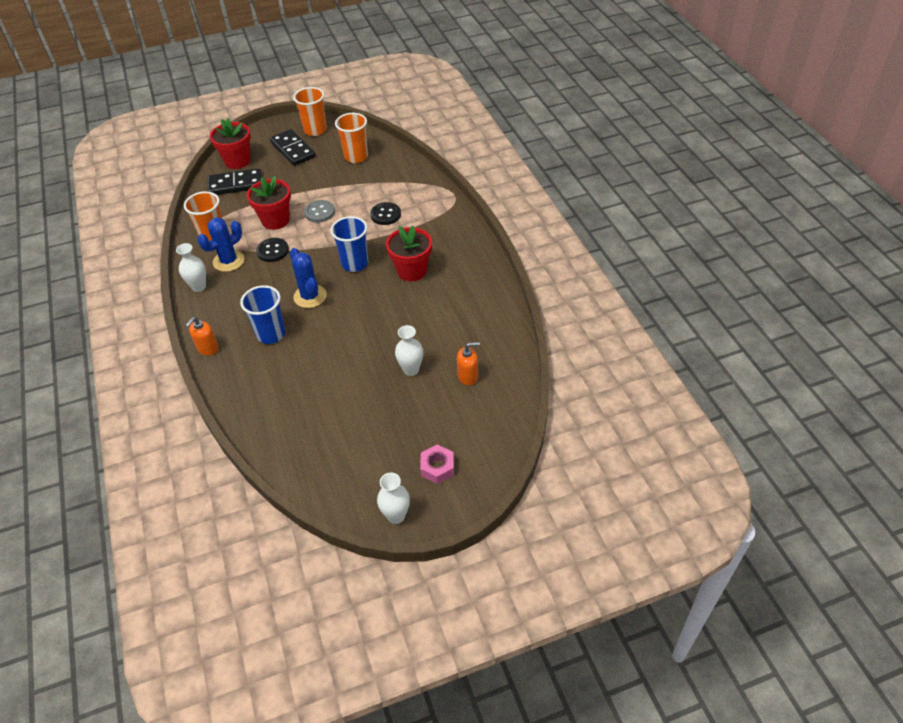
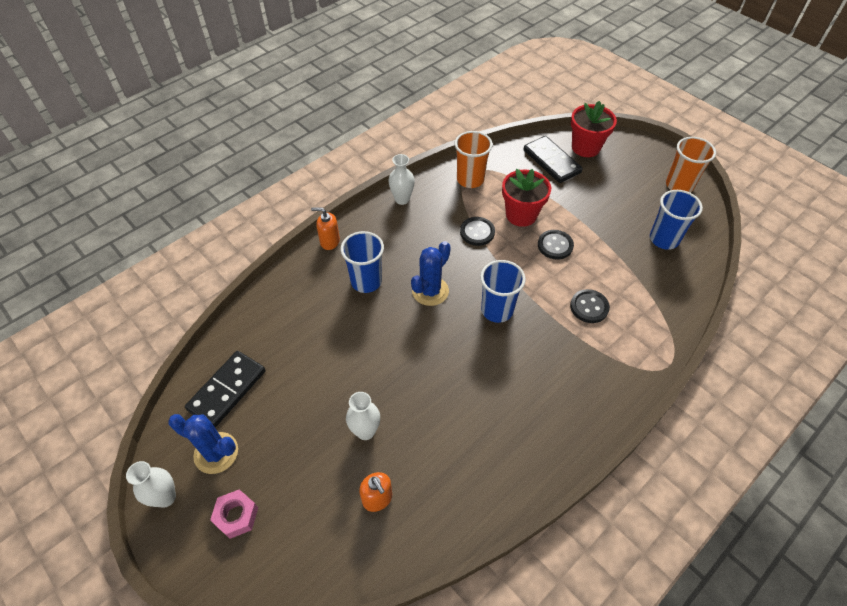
camera: 65 degrees right, 5 degrees up
(229, 261) = (445, 205): blue cactus -> blue cactus (216, 453)
(293, 150) = (634, 181): black domino -> black domino (227, 390)
(319, 212) = (555, 245): grey button -> black button
(356, 157) = (664, 239): orange cup -> blue cup
(411, 271) = (515, 370): red flower pot -> none

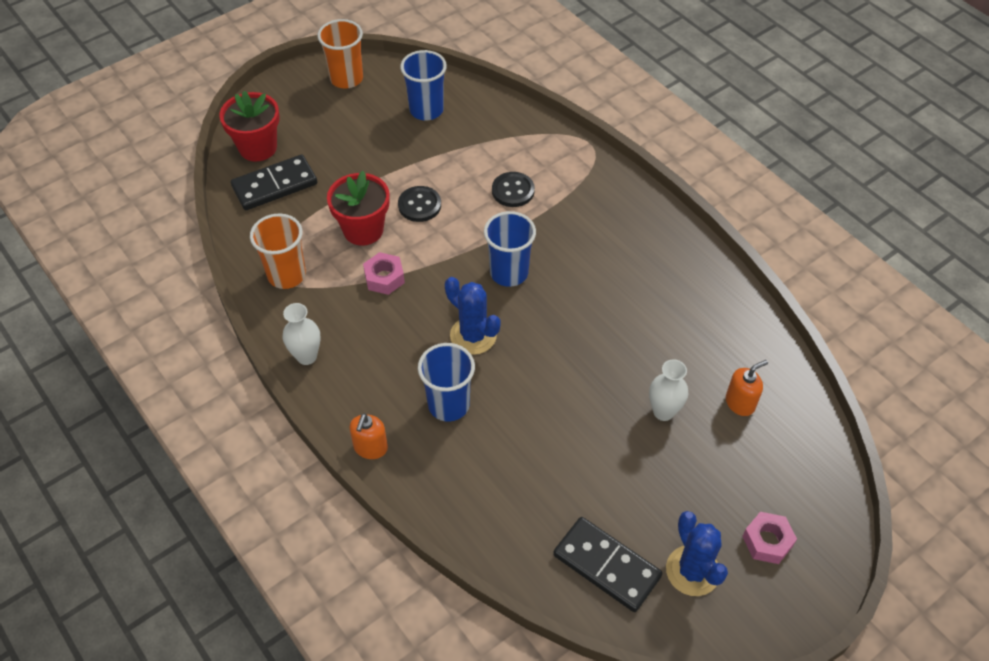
camera: 85 degrees left, 0 degrees up
(166, 497) = (750, 623): white vase -> none
(216, 453) = (692, 571): blue cactus -> blue cactus turned 45 degrees counterclockwise
(477, 232) = (384, 278): black button -> pink nut

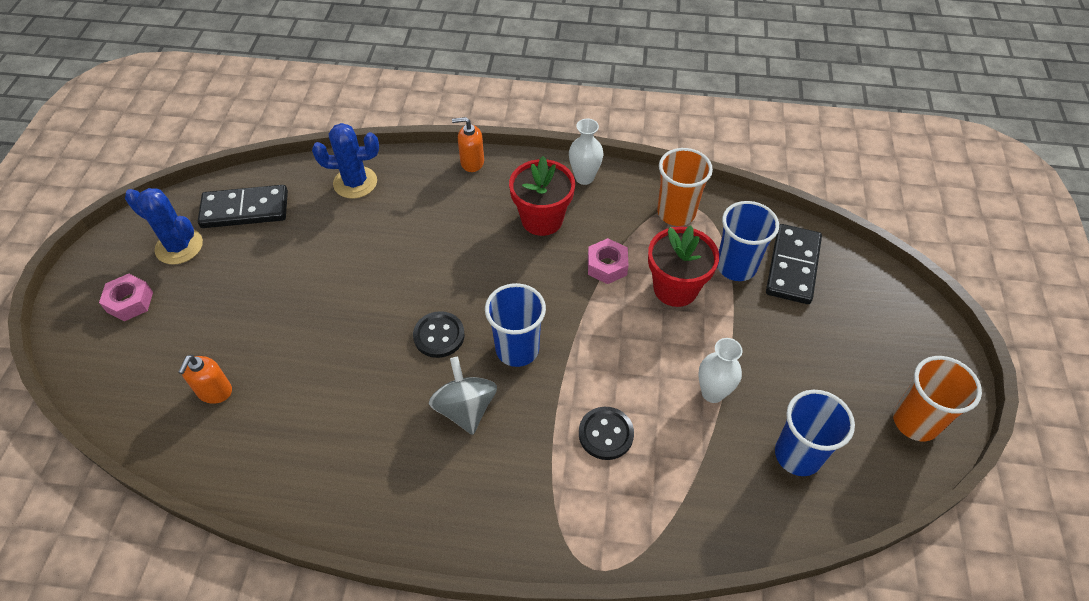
camera: 135 degrees right, 0 degrees up
(258, 147) = (858, 285): red flower pot -> red flower pot (542, 219)
(370, 448) = (472, 162): orange soap dispenser -> orange soap dispenser turned 60 degrees counterclockwise
(419, 205) = (664, 347): black button -> black button (439, 336)
(448, 404) = (450, 221): blue cup -> blue cup (736, 266)
(473, 335) = (487, 277): blue cactus -> blue cactus (355, 182)
(579, 264) = (465, 408): none -> grey spinning top
(663, 411) = (279, 335): white vase -> white vase (712, 393)

